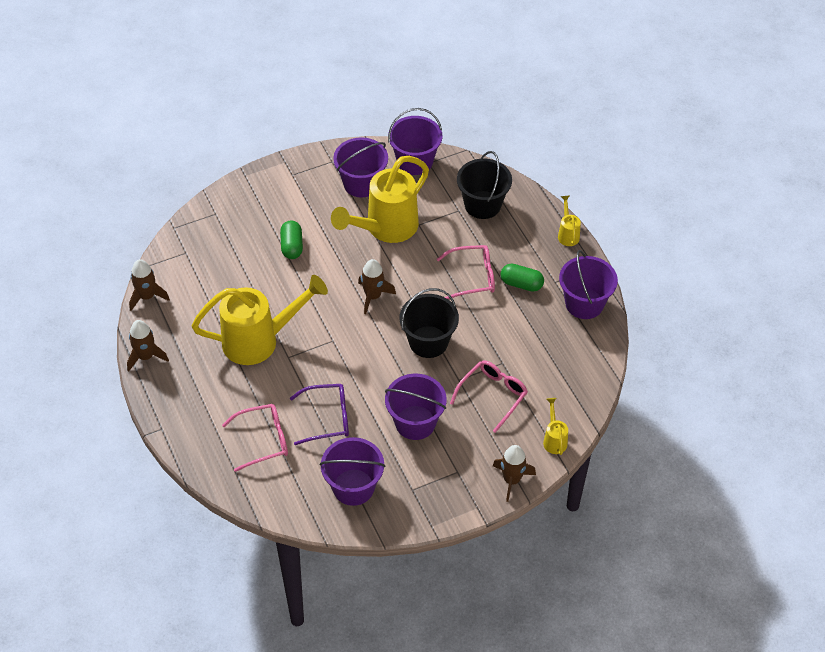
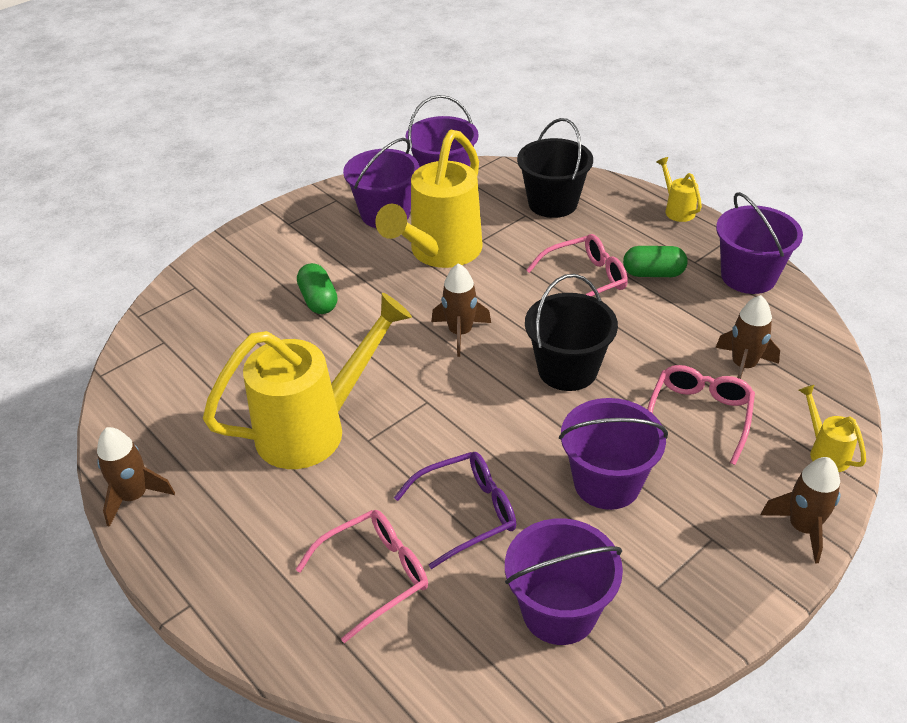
camera: 15 degrees left, 10 degrees down
(147, 296) = (117, 411): brown rocket -> brown rocket (743, 366)

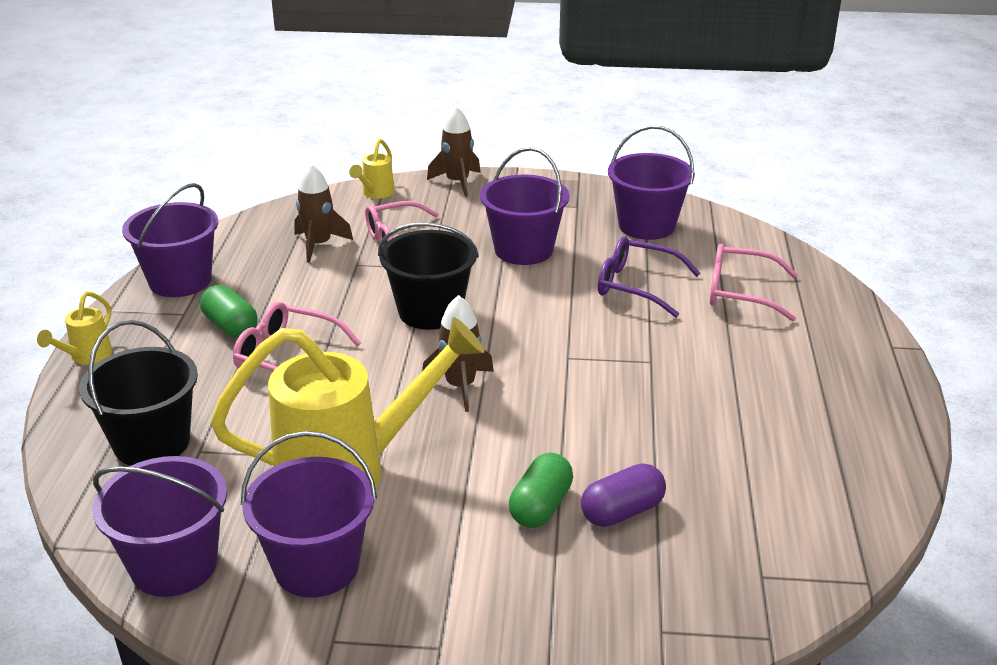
camera: 135 degrees left, 10 degrees down
(134, 496) = (896, 437): brown rocket -> none
(272, 325) = (622, 512): none -> purple capsule
(315, 428) = (684, 394): yellow watering can -> none

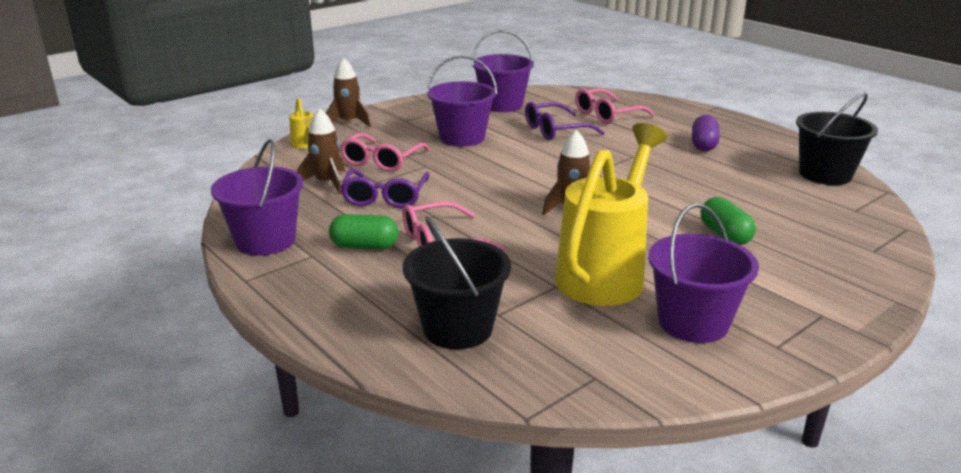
camera: 45 degrees left, 5 degrees down
(86, 357) = (292, 313): yellow watering can -> none
(174, 565) = (622, 374): purple bucket -> none
(334, 284) = (385, 197): none -> purple glasses
(430, 312) = (476, 184): black bucket -> black bucket (825, 174)
(622, 512) = (759, 218): purple capsule -> purple capsule (703, 145)

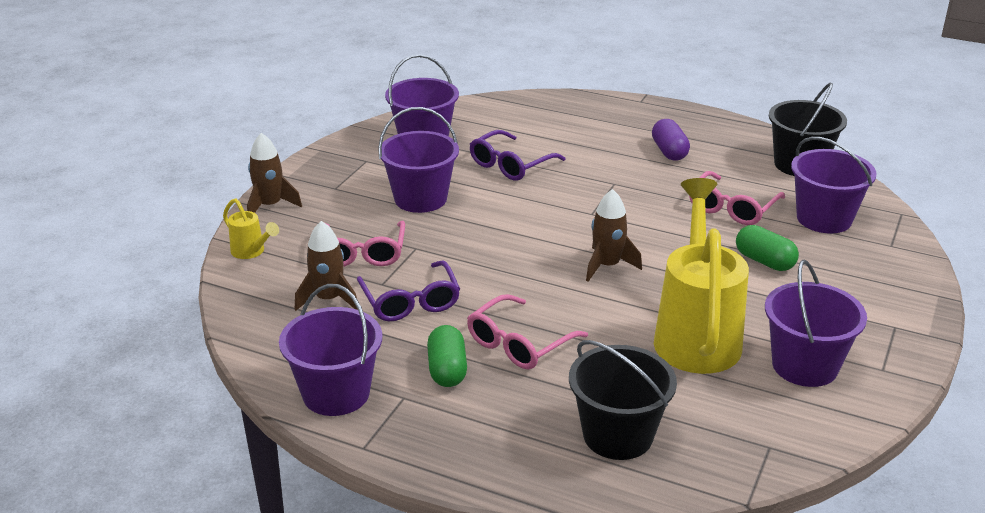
camera: 25 degrees left, 5 degrees up
(364, 246) = (447, 370): green capsule -> green capsule turned 75 degrees counterclockwise
(607, 114) = (546, 130): pink glasses -> pink glasses (732, 208)
(816, 217) = (824, 219): none -> purple bucket

